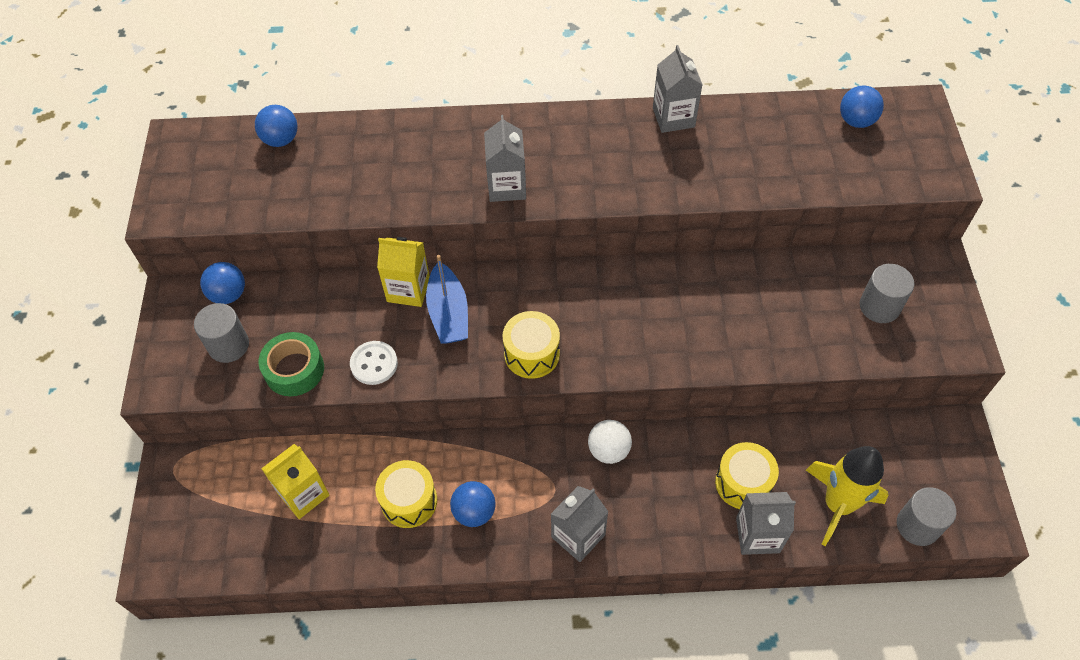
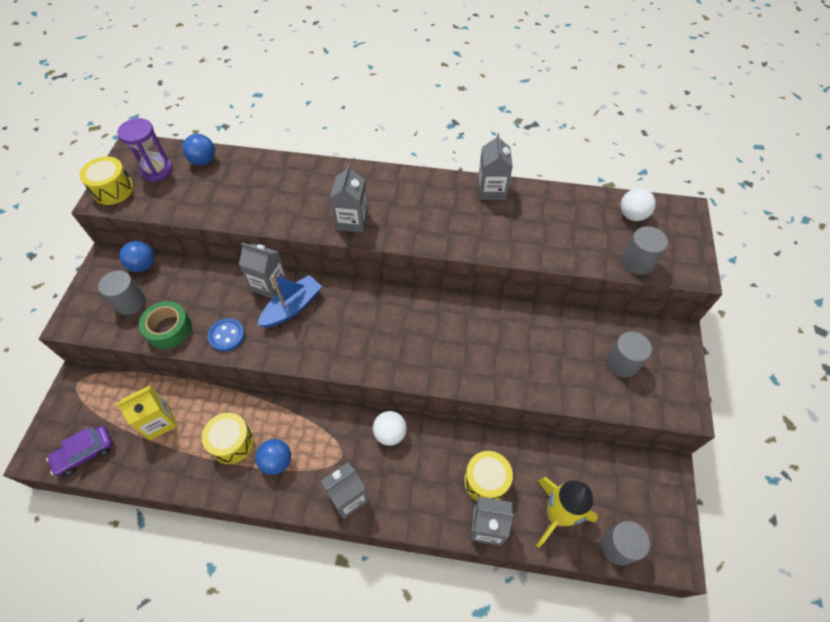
camera: 10 degrees right, 0 degrees up
(218, 552) = (85, 453): none -> purple car
(221, 163) = (156, 170): none -> purple hourglass
(374, 364) = (227, 335): white button -> blue button
(408, 290) = (269, 285): yellow carton -> grey carton
(448, 313) = (292, 307): blue boat -> blue boat turned 135 degrees counterclockwise
(532, 354) = (343, 350): yellow drum -> yellow drum (113, 190)
(856, 121) = (632, 215): blue ball -> white ball
(875, 178) = (637, 262): none -> grey cylinder

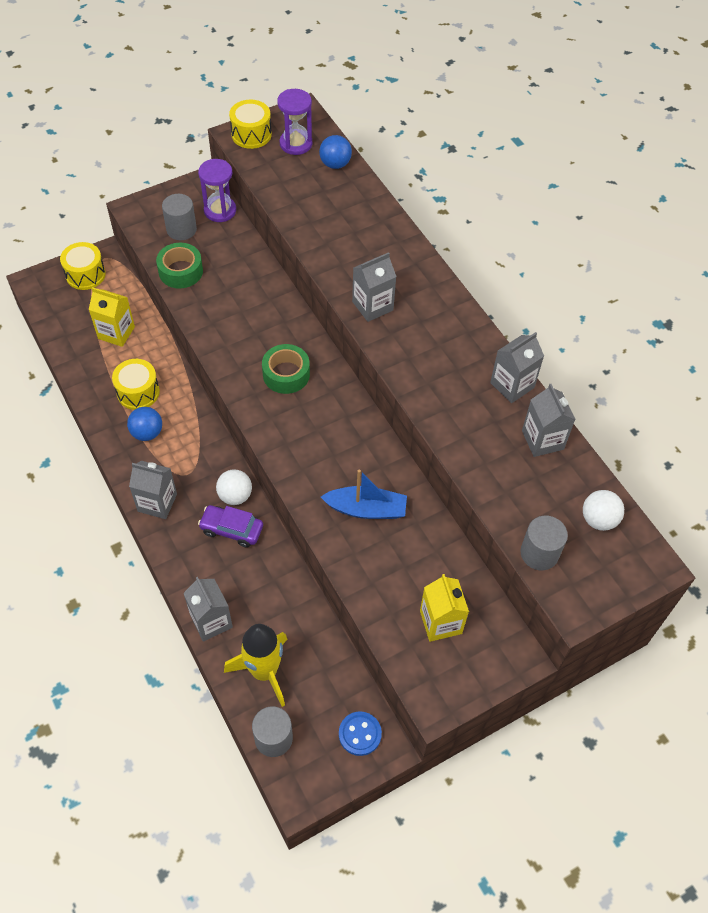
camera: 50 degrees right, 0 degrees up
(85, 453) = (57, 308): purple car -> purple car (231, 529)
(143, 265) = (220, 210): blue ball -> purple hourglass
(227, 335) = (207, 311): blue button -> blue button (360, 734)
(269, 285) = (278, 303): grey carton -> grey carton (542, 440)
(292, 307) = (271, 335): blue boat -> blue boat (366, 509)
(337, 321) = (286, 374): none -> green tape
(486, 481) = (251, 596): yellow drum -> yellow drum (85, 274)
(622, 363) = (440, 622): grey cylinder -> yellow carton

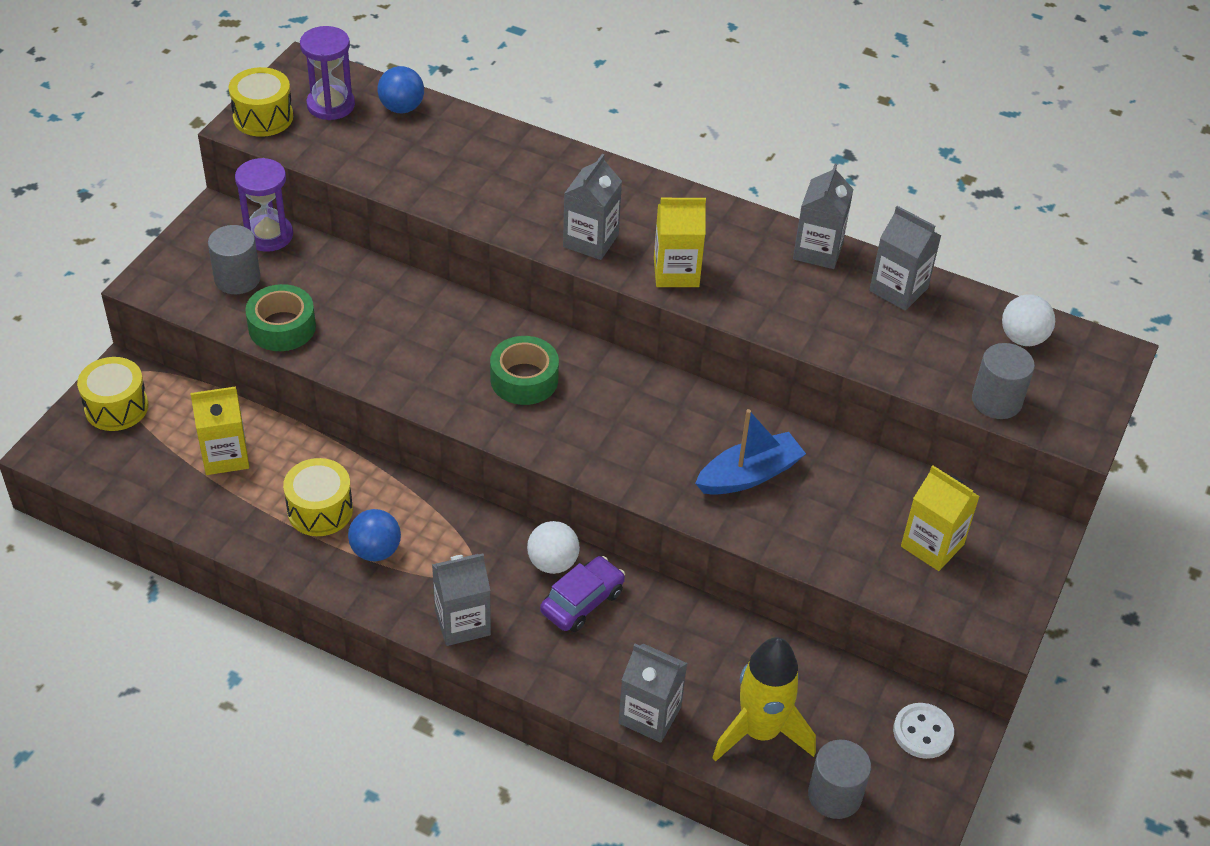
camera: 35 degrees left, 10 degrees down
(231, 529) = (582, 602): purple car -> purple car turned 150 degrees clockwise
(360, 734) = (922, 732): blue button -> white button
(407, 353) = (676, 272): none -> yellow carton

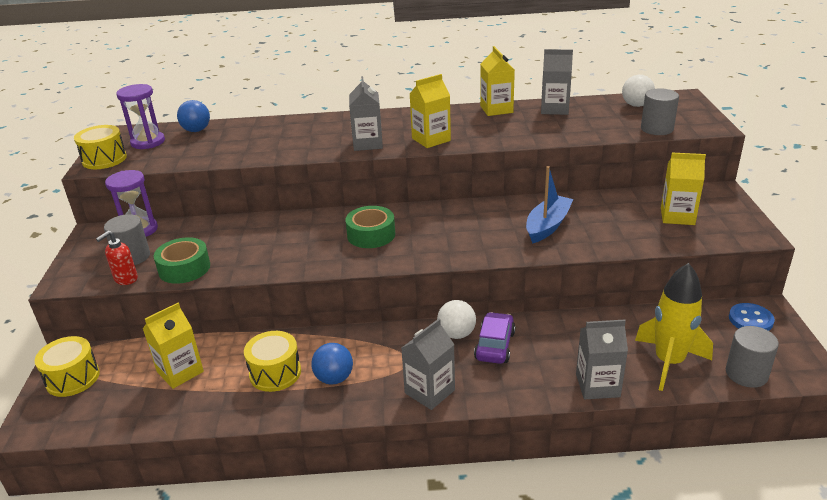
camera: 25 degrees left, 15 degrees down
(212, 312) = (125, 279): none -> red soap dispenser
(818, 251) = (496, 109): grey carton -> yellow carton
(922, 732) = (750, 320): white button -> blue button

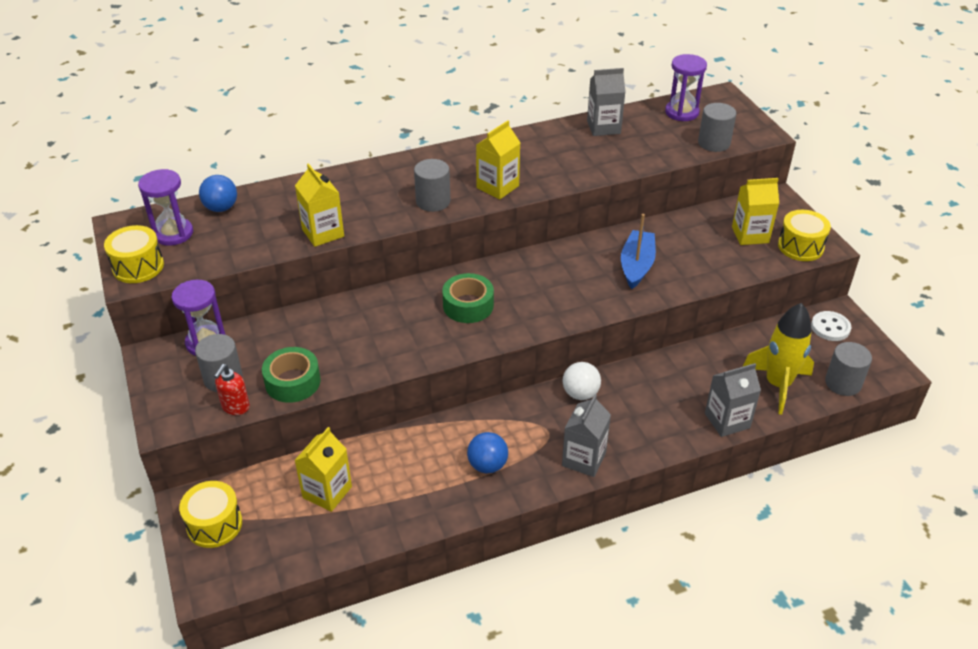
camera: 20 degrees left, 10 degrees up
(275, 373) = (426, 472): yellow drum -> yellow drum (800, 246)
(368, 143) = (433, 201): grey carton -> grey cylinder
(495, 345) = (621, 399): purple car -> none
(496, 109) = (544, 135): yellow carton -> yellow carton (323, 233)
(636, 105) = (681, 112): white ball -> purple hourglass
(750, 320) = (830, 327): blue button -> white button

